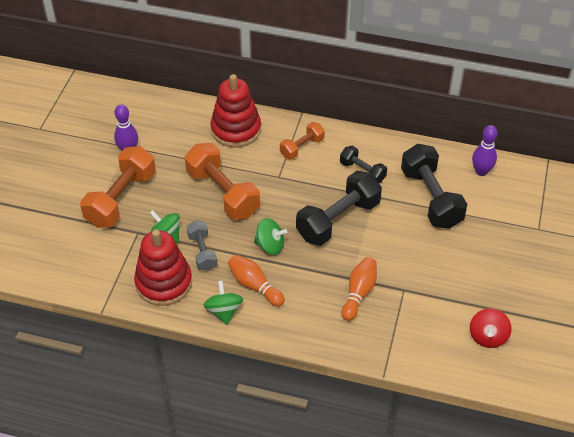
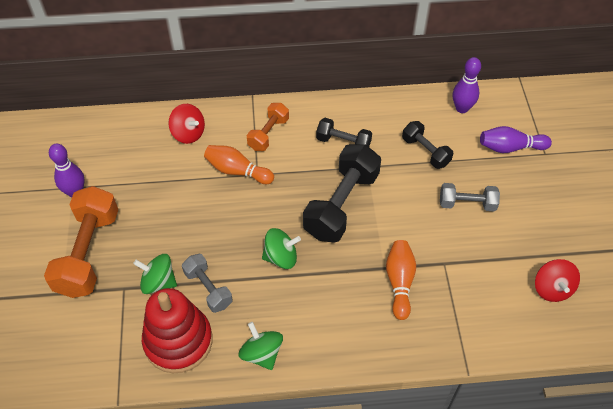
camera: 20 degrees left, 5 degrees up
(223, 193) = (203, 211): orange dumbbell -> none
(236, 129) = (188, 133): red stacking toy -> red spinning top
(254, 286) = (283, 311): orange bowling pin -> orange bowling pin (237, 171)
(431, 198) = (425, 151): black dumbbell -> black dumbbell, size x0.55
(446, 250) = (467, 204): none -> grey dumbbell
(509, 215) = (510, 147): none -> purple bowling pin

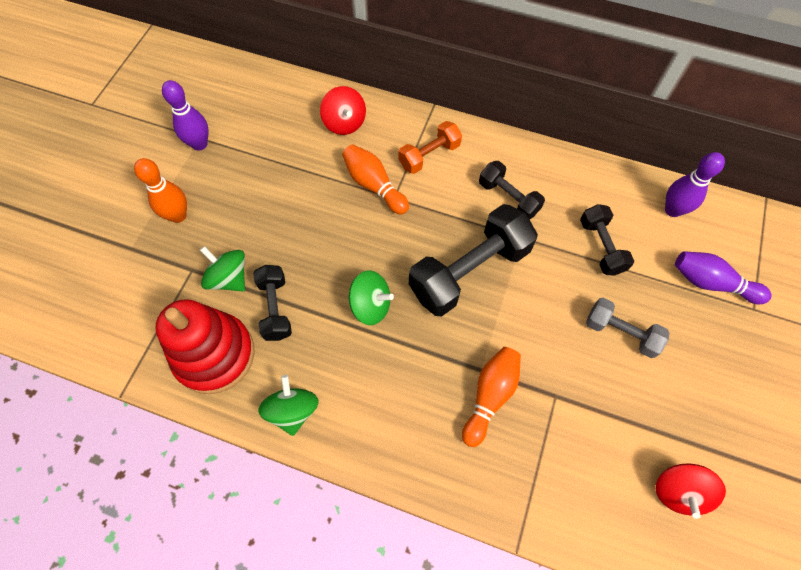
camera: 25 degrees right, 10 degrees up
(88, 253) = (178, 215): orange dumbbell -> orange bowling pin
(208, 289) = (275, 308): grey dumbbell -> black dumbbell

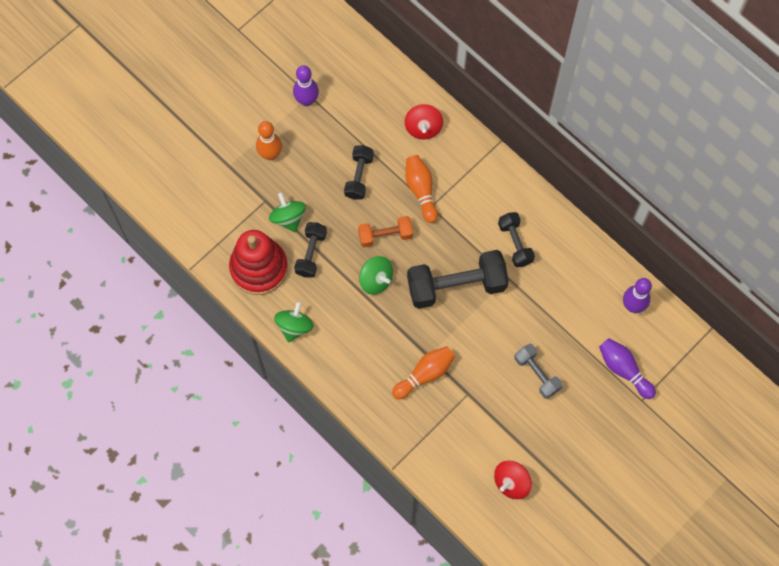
camera: 25 degrees right, 5 degrees up
(429, 155) = (474, 183): orange dumbbell -> orange dumbbell (385, 235)
(601, 247) = (561, 309): black dumbbell -> black dumbbell (359, 177)

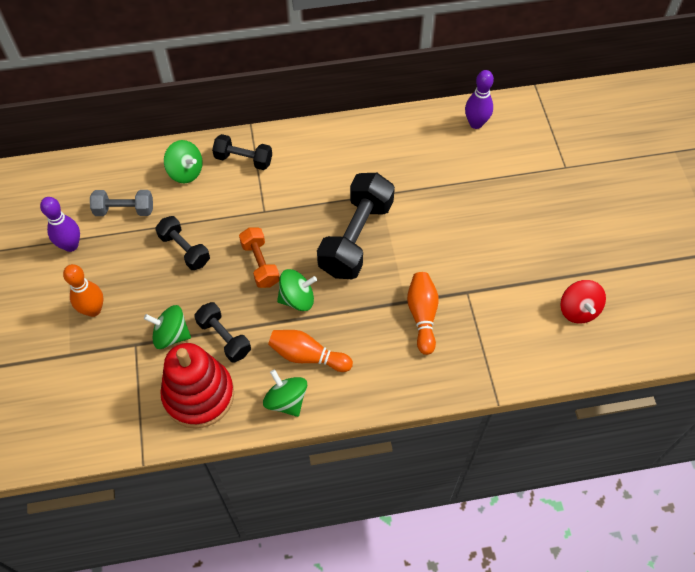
camera: 55 degrees left, 10 degrees down
(385, 235) = (260, 264): orange dumbbell -> orange dumbbell turned 45 degrees counterclockwise
(421, 191) = (242, 209): orange bowling pin -> orange bowling pin (307, 356)
(423, 128) = (186, 172): red spinning top -> green spinning top
(515, 243) = (352, 170): black dumbbell -> black dumbbell (243, 159)
(537, 374) = (487, 227): grey dumbbell -> grey dumbbell (124, 210)
(624, 370) = (529, 163): purple bowling pin -> none

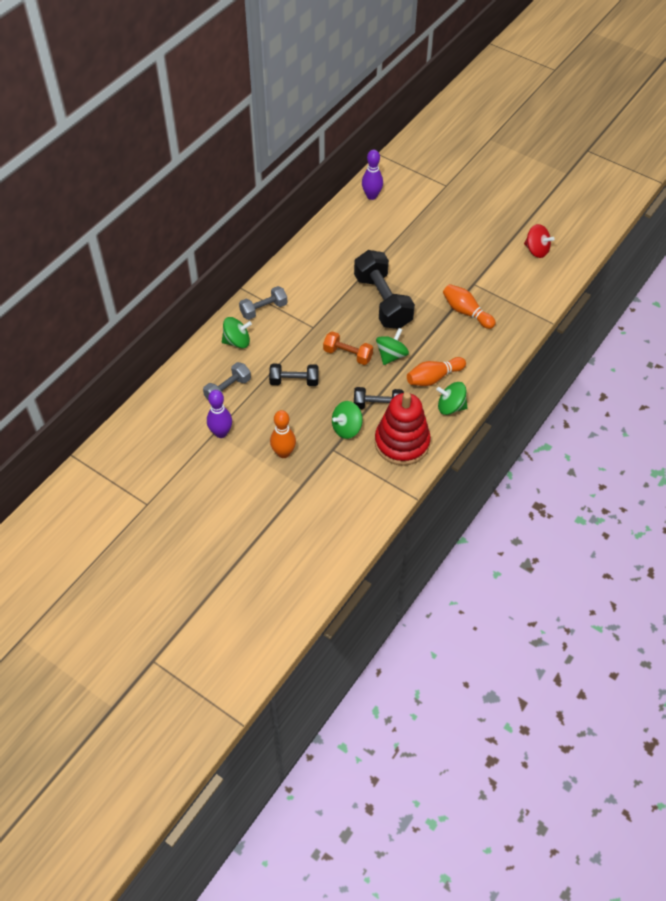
camera: 45 degrees left, 5 degrees down
(243, 159) = (263, 309): black dumbbell -> grey dumbbell

